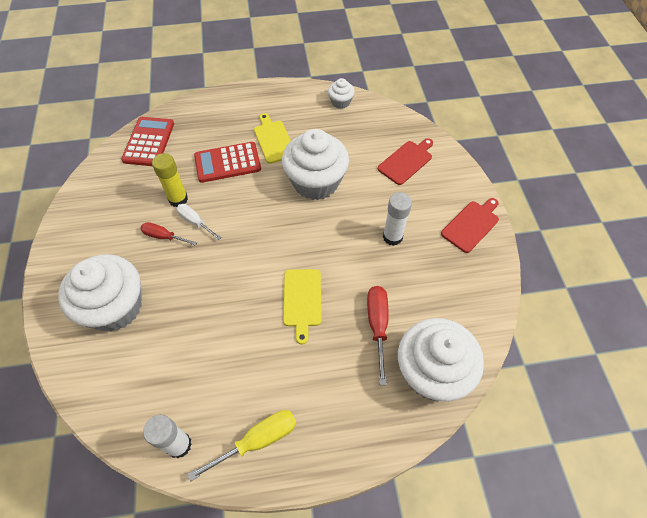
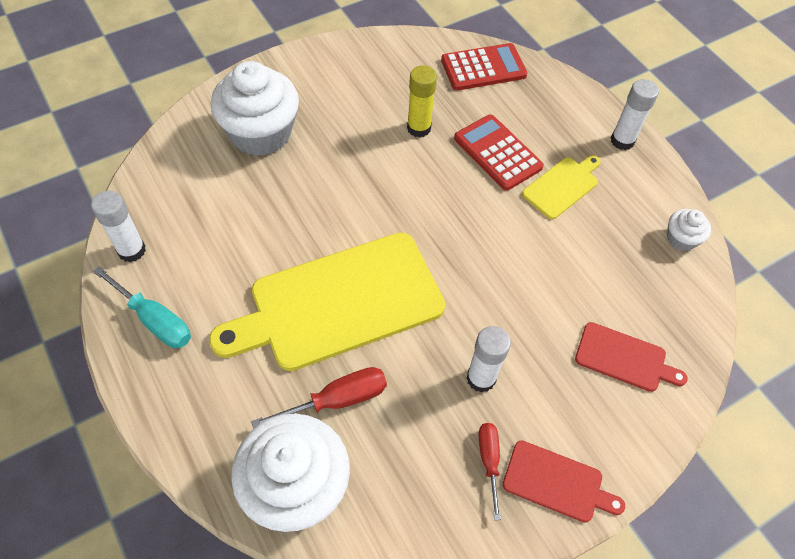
camera: 65 degrees right, 0 degrees up
(164, 237) = (363, 136): red screwdriver -> red screwdriver (489, 461)
(195, 222) = (396, 156): white screwdriver -> none
(256, 97) = (622, 141): none -> white glue stick
(257, 441) = (154, 320): yellow screwdriver -> turquoise screwdriver
(302, 300) = (339, 303): yellow cutting board -> yellow cutting board, size x2.17
(315, 182) = (521, 257): white cupcake -> none

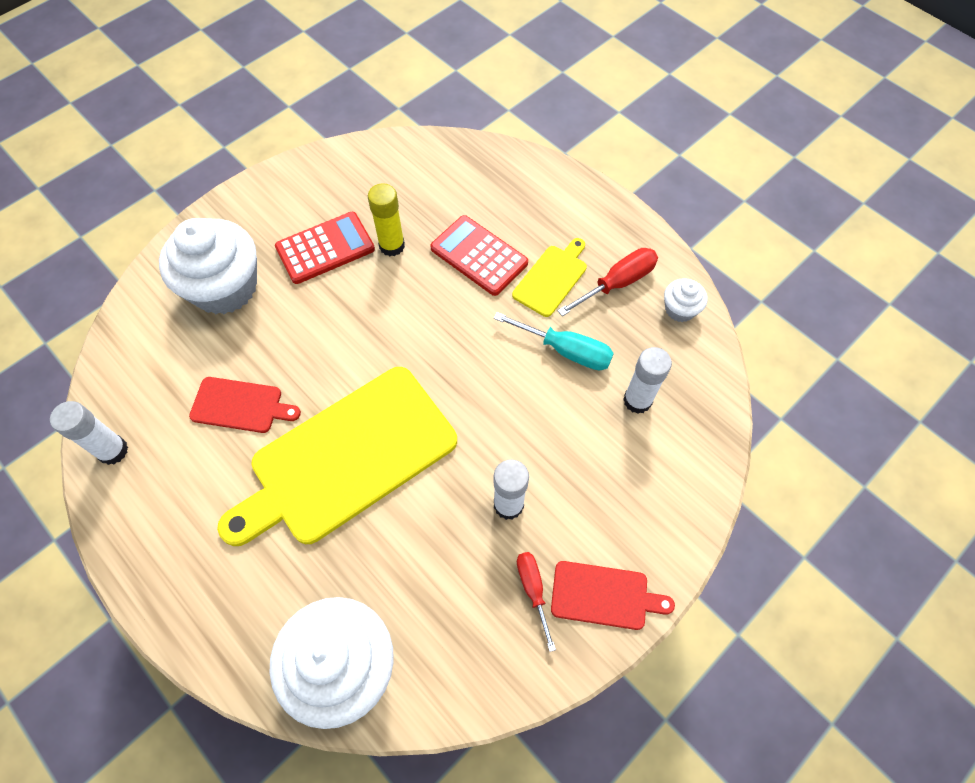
camera: 10 degrees left, 5 degrees up
(154, 320) = (155, 522): turquoise screwdriver -> turquoise screwdriver (565, 350)
(337, 400) = (366, 563): red screwdriver -> red screwdriver (617, 283)
(483, 68) = (446, 164): red calculator -> red calculator (325, 248)
(622, 141) = (603, 215): white glue stick -> white glue stick (637, 400)
(624, 358) = (646, 449): red cutting board -> red cutting board (240, 405)

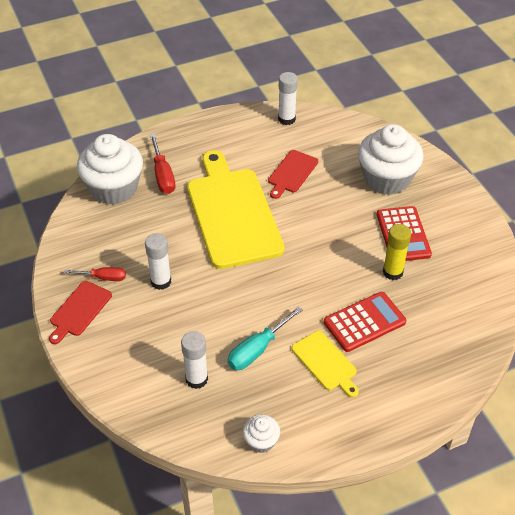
camera: 110 degrees right, 15 degrees down
(617, 283) = (303, 406): red screwdriver -> red screwdriver (163, 175)

